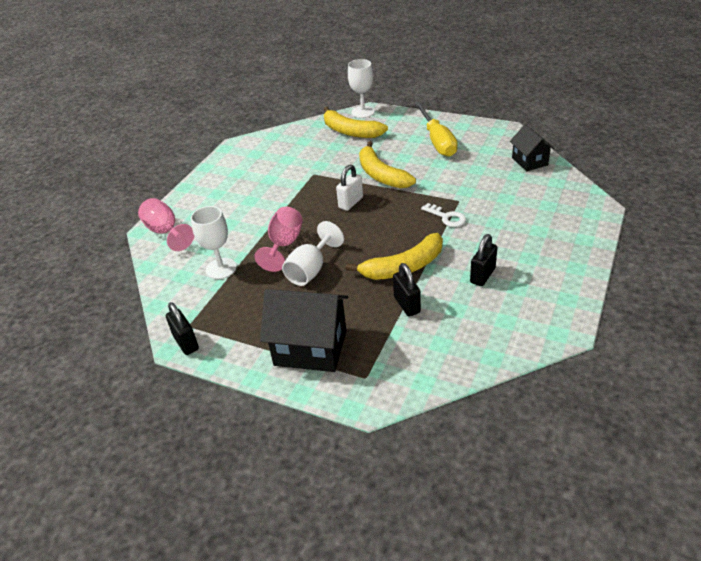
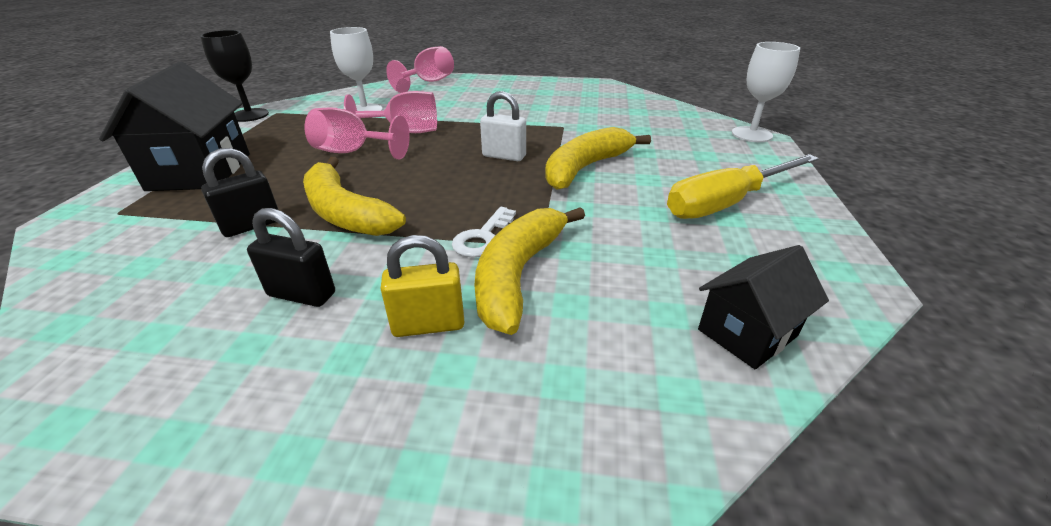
camera: 70 degrees right, 5 degrees down
(186, 343) = (250, 115): black padlock -> black goblet
(311, 270) = (352, 152): white goblet -> pink goblet
(350, 131) = (687, 133): yellow banana -> yellow banana (518, 274)
(512, 236) = (428, 325): none -> yellow padlock

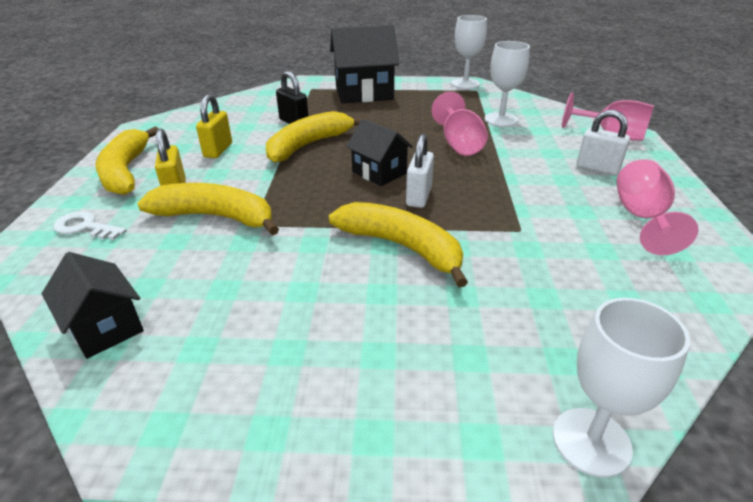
camera: 85 degrees right, 0 degrees up
(250, 115) = (465, 84): black goblet -> white goblet
(302, 294) = (218, 150): black padlock -> yellow padlock
(315, 413) = (126, 171): none -> yellow banana
(352, 152) = (407, 130): pink goblet -> pink goblet (641, 217)
(447, 171) = (379, 173): none -> black house
(481, 94) = (597, 168): none -> white padlock
(483, 237) = (268, 199): white key -> white key (85, 227)
(726, 203) = (323, 354): yellow screwdriver -> none

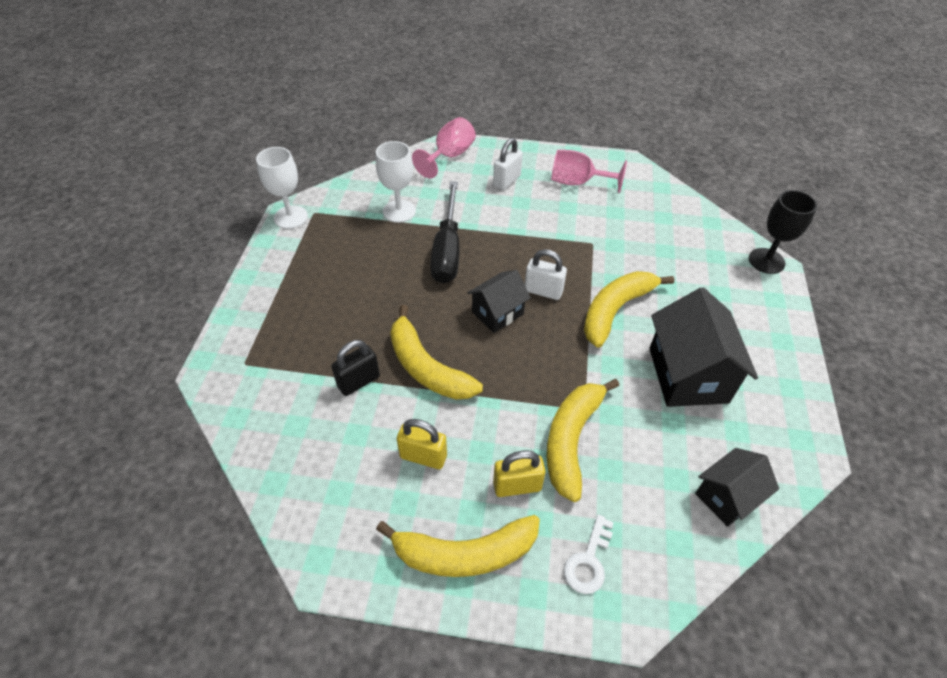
camera: 85 degrees left, 15 degrees up
(364, 93) = (286, 309): black house -> black house (687, 375)
(459, 144) = (447, 250): pink goblet -> black screwdriver
(591, 441) = (766, 261): white goblet -> black goblet

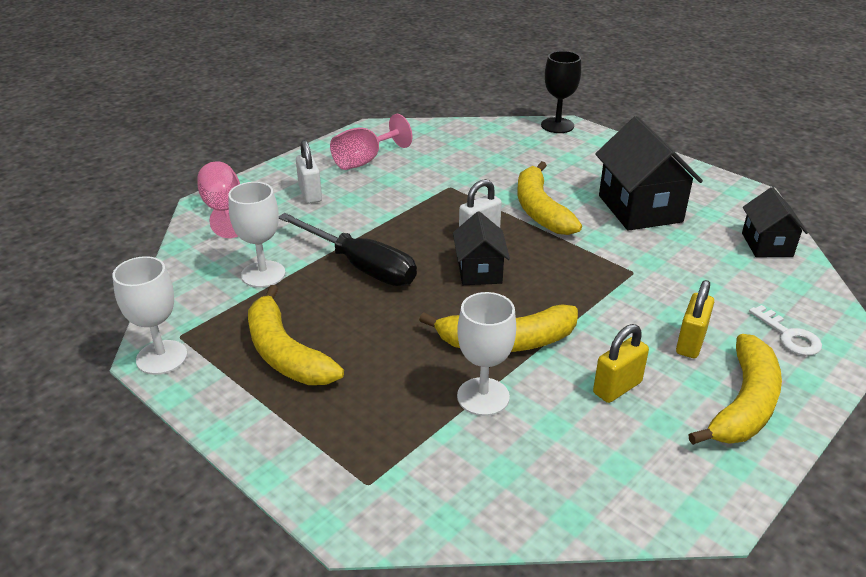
camera: 55 degrees left, 15 degrees down
(358, 381) = (483, 397): black padlock -> white goblet
(571, 440) = (662, 292): yellow banana -> yellow banana (285, 353)
(687, 375) = (639, 209): black house -> black house turned 45 degrees clockwise

